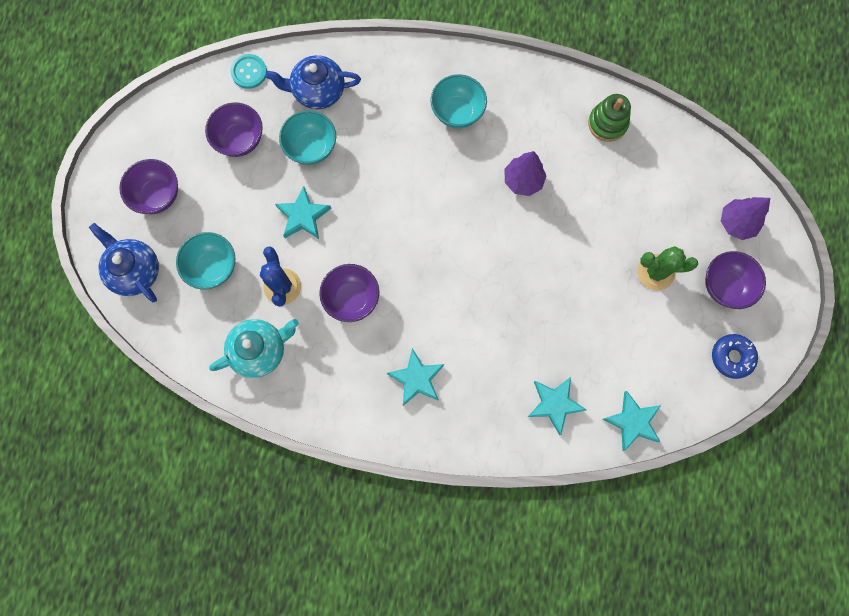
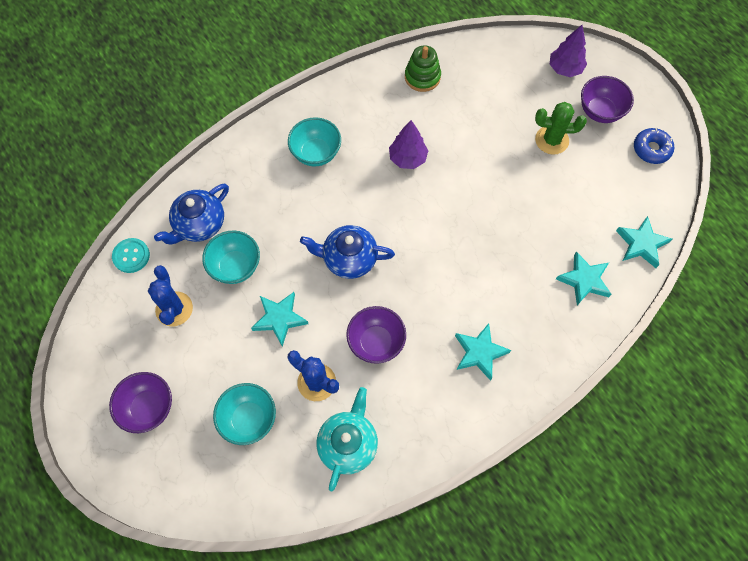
camera: 45 degrees left, 10 degrees down
(134, 270) = (187, 481): blue teapot -> blue teapot (348, 259)
(240, 140) = (174, 309): purple bowl -> blue cactus
(655, 272) = (551, 140): green cactus -> green cactus turned 45 degrees clockwise

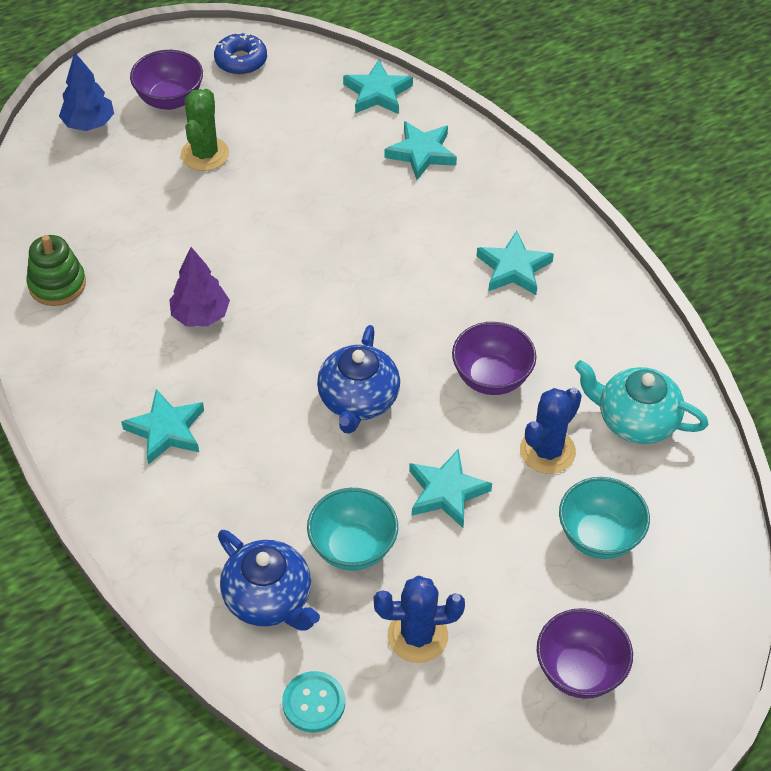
camera: 85 degrees left, 15 degrees down
(316, 153) = (166, 430): turquoise bowl -> turquoise star
(565, 69) = (89, 124): purple tree -> blue tree

